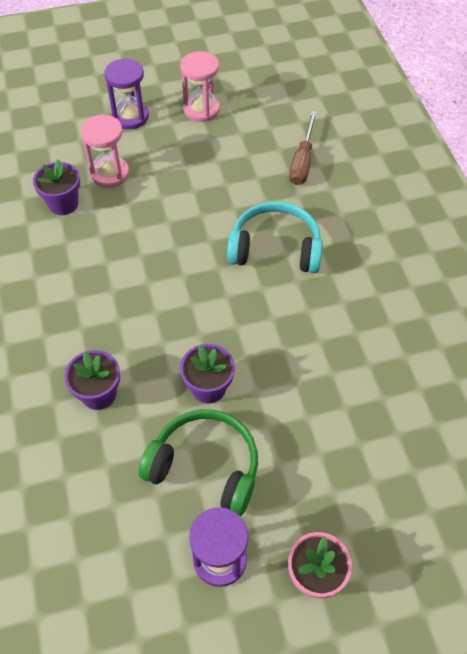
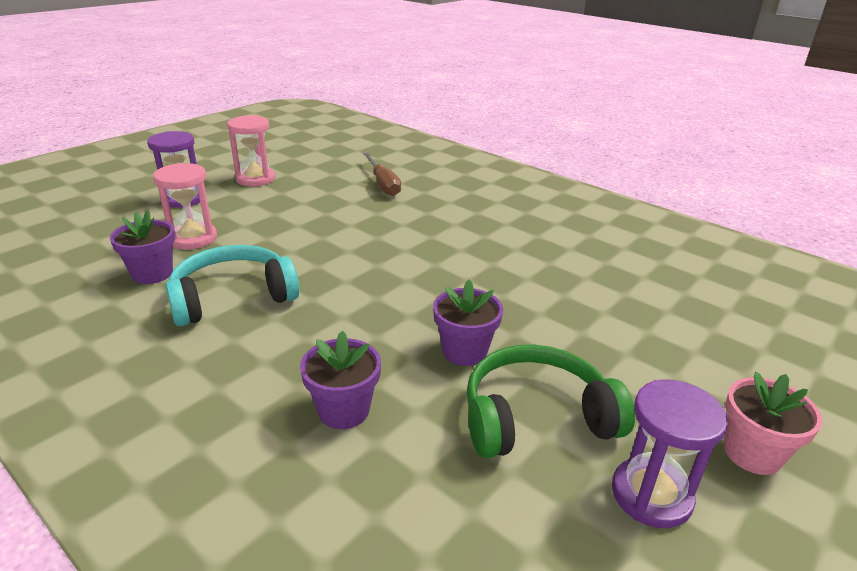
camera: 35 degrees left, 25 degrees down
(275, 248) = (418, 236): turquoise headphones -> turquoise headphones (233, 297)

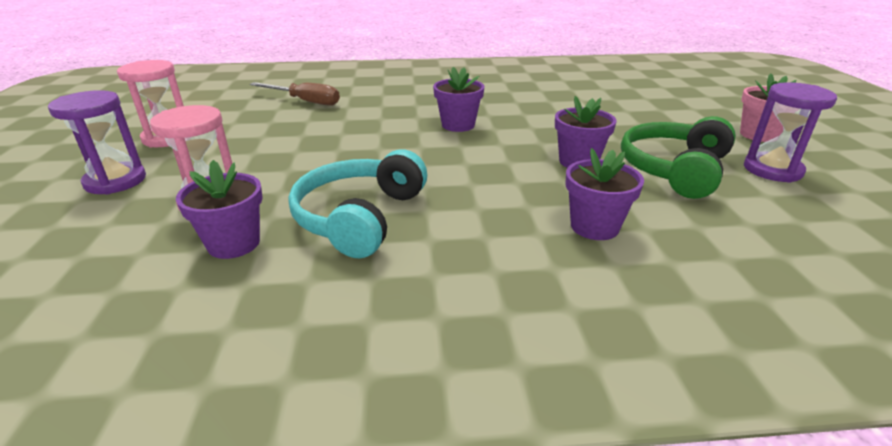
camera: 45 degrees left, 0 degrees up
(445, 260) = (458, 125): none -> purple flower pot

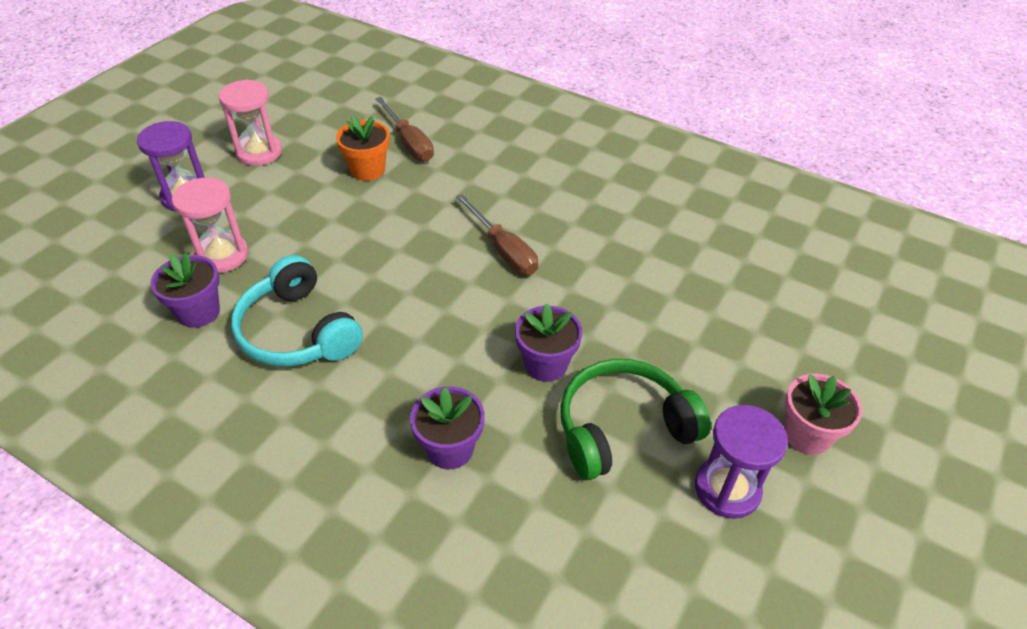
camera: 35 degrees right, 15 degrees up
(290, 121) = (367, 170): none -> orange flower pot
(359, 217) = (297, 331): turquoise headphones -> turquoise headphones turned 90 degrees counterclockwise
(458, 125) = (503, 250): purple flower pot -> brown screwdriver

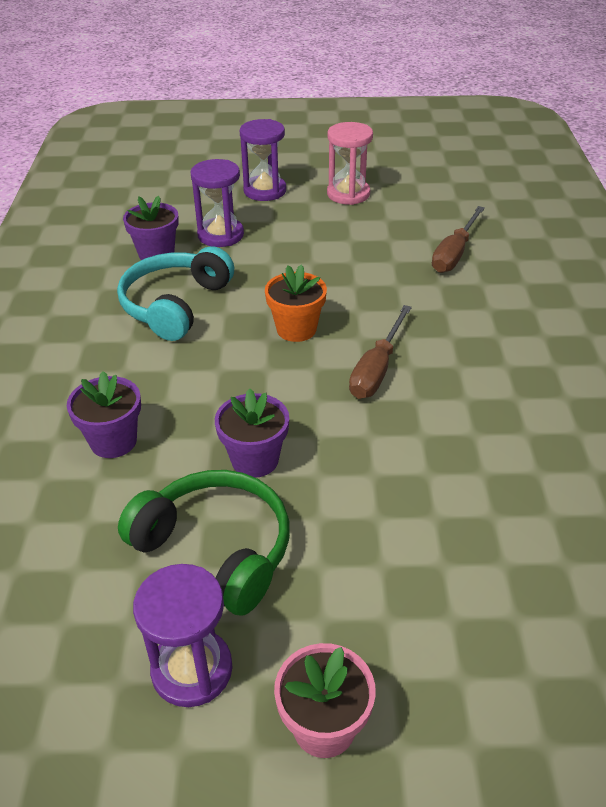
camera: 60 degrees right, 5 degrees down
(222, 255) = (220, 235): pink hourglass -> purple hourglass
(367, 170) = (391, 250): orange flower pot -> orange flower pot (296, 329)

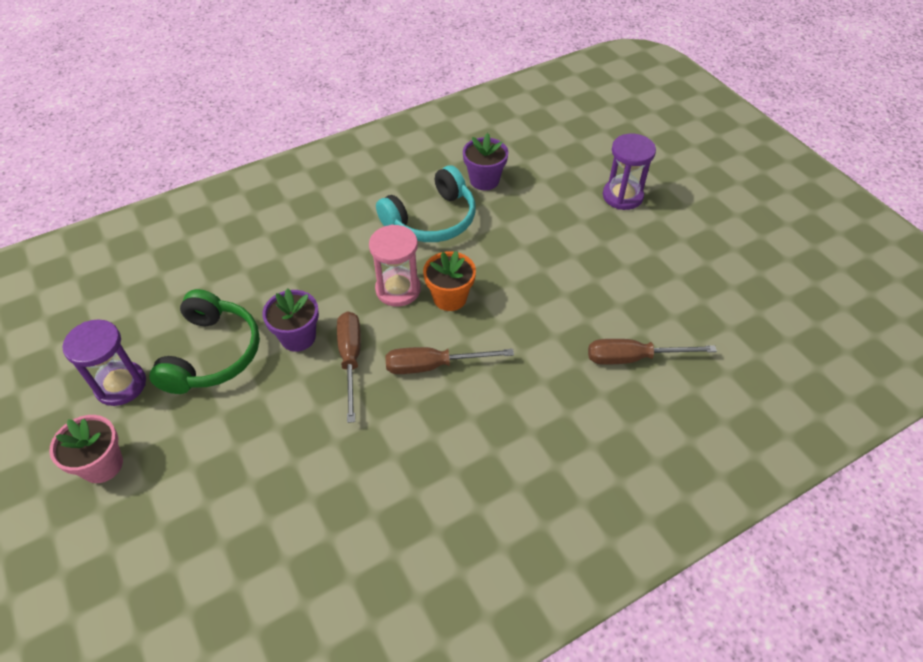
camera: 60 degrees right, 10 degrees up
(113, 441) = (278, 260): purple flower pot -> none
(175, 305) = (432, 220): turquoise headphones -> turquoise headphones turned 150 degrees clockwise
(220, 235) = (537, 201): purple hourglass -> none
(323, 426) = (350, 360): none -> brown screwdriver
(348, 194) = (666, 249): pink hourglass -> pink hourglass (398, 289)

